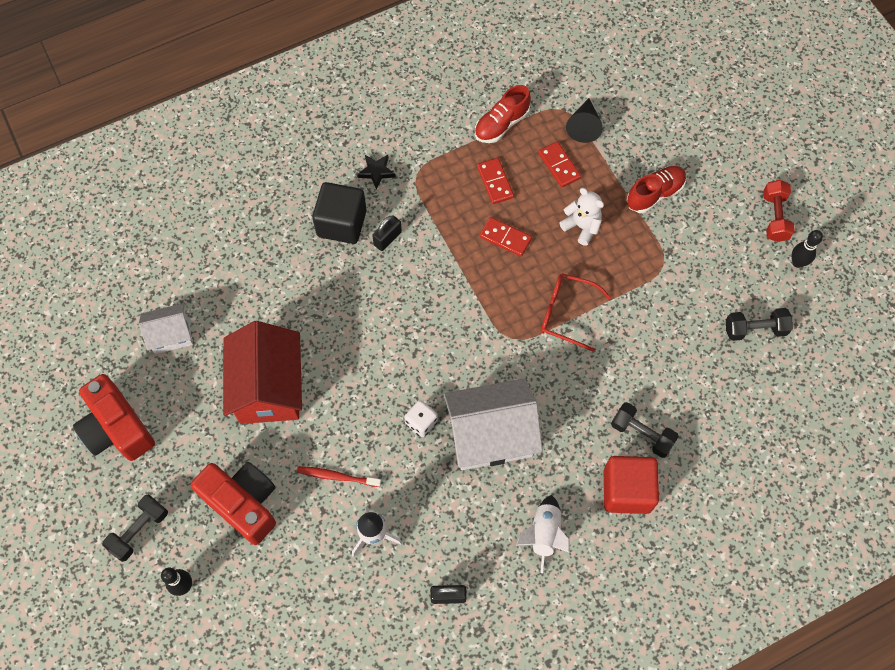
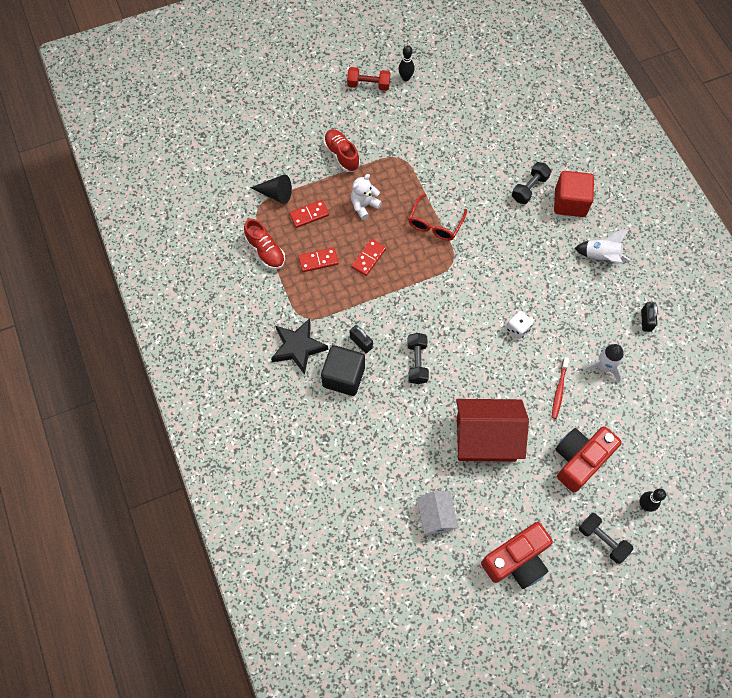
camera: 85 degrees left, 0 degrees up
(376, 172) = (298, 347): black star -> black star, size x1.80
(490, 435) = (528, 283): white house -> none
(755, 329) = (455, 111): black dumbbell -> black dumbbell (417, 362)

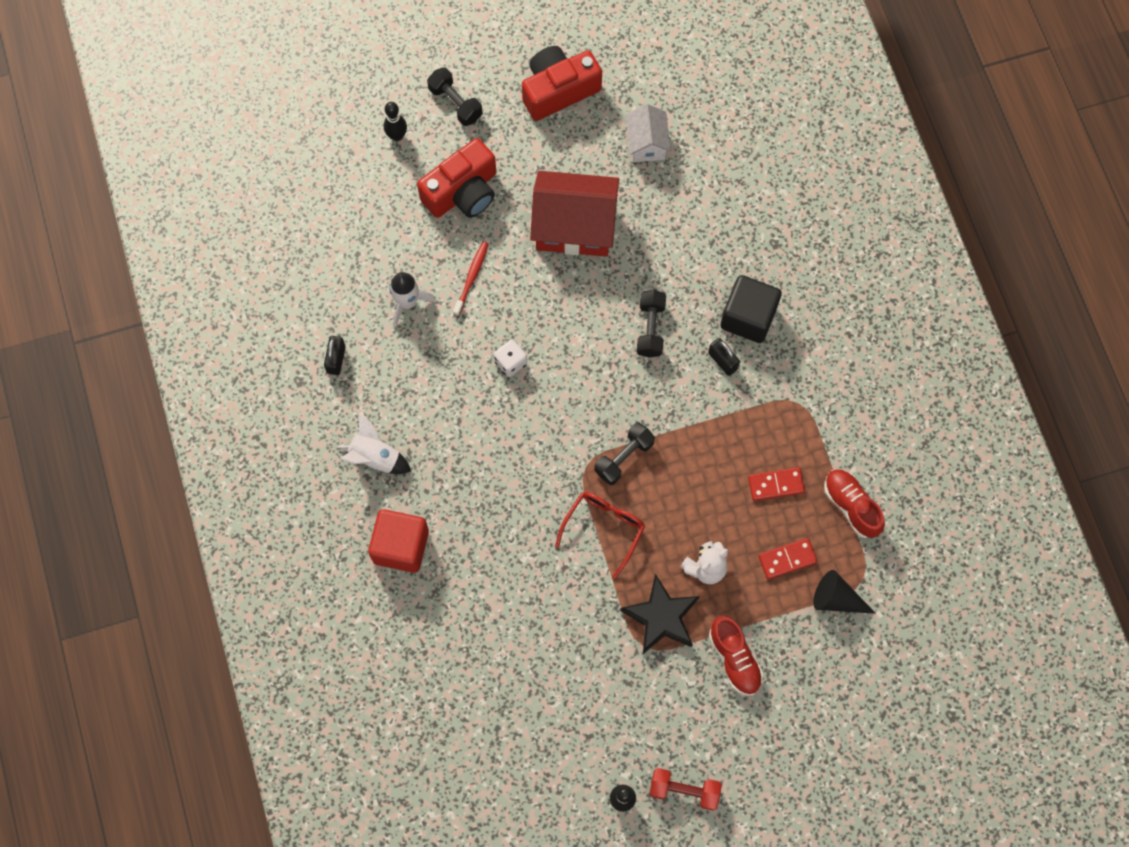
camera: 175 degrees left, 5 degrees up
(298, 347) = (807, 361): black star -> black star (661, 617)
(368, 258) = (704, 482): red domino -> none
(529, 188) = (456, 576): black dumbbell -> black dumbbell (624, 457)

